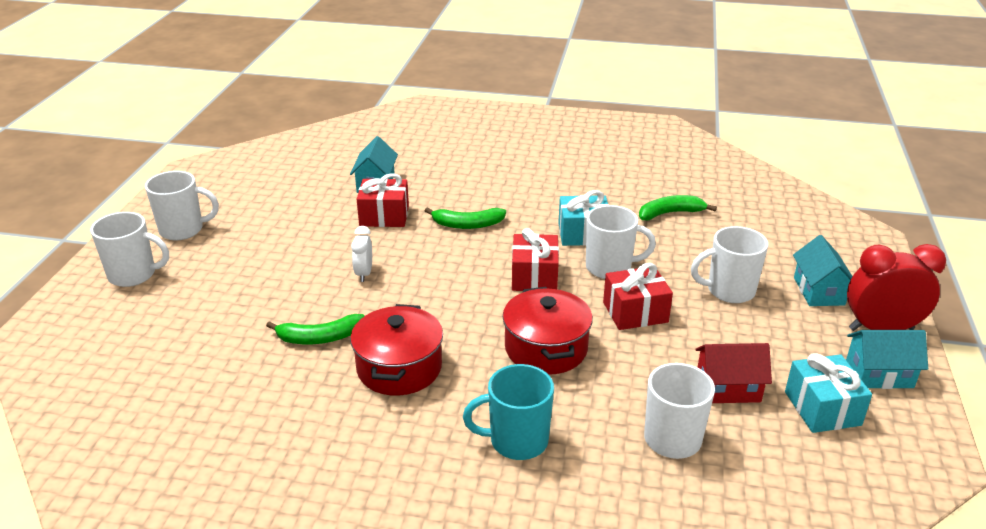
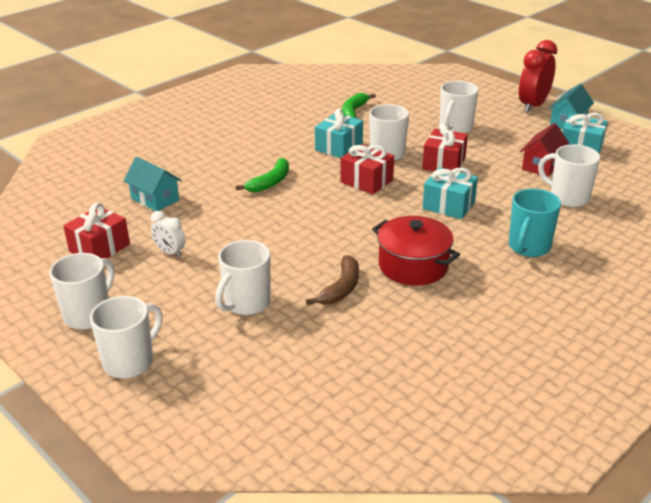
camera: 55 degrees left, 0 degrees up
(254, 295) = (246, 303): none -> white mug
(320, 338) = (341, 288): green banana -> brown banana
(364, 273) = (279, 244): white clock -> white clock (170, 252)
(384, 216) = (210, 211): red gift -> red gift (99, 248)
(546, 348) = (448, 205): red pot -> turquoise gift
(818, 291) = (483, 106): turquoise house -> none

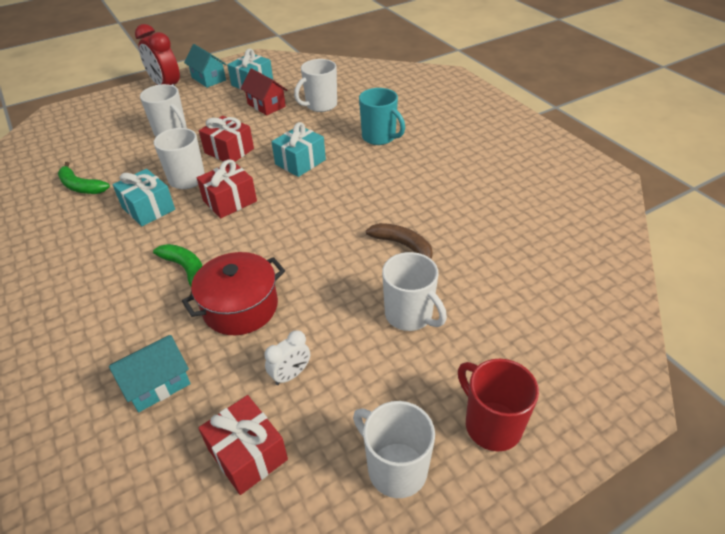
camera: 75 degrees left, 10 degrees up
(130, 362) = (491, 425): white mug -> red mug
(413, 266) = (383, 198): red pot -> red pot (240, 307)

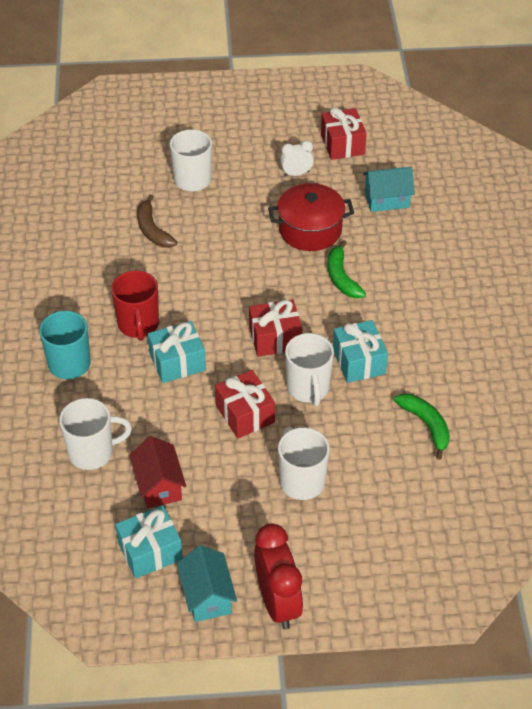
camera: 155 degrees left, 5 degrees up
(395, 468) = (264, 111): white mug -> none
(491, 425) = (196, 109): red mug -> red mug (138, 325)

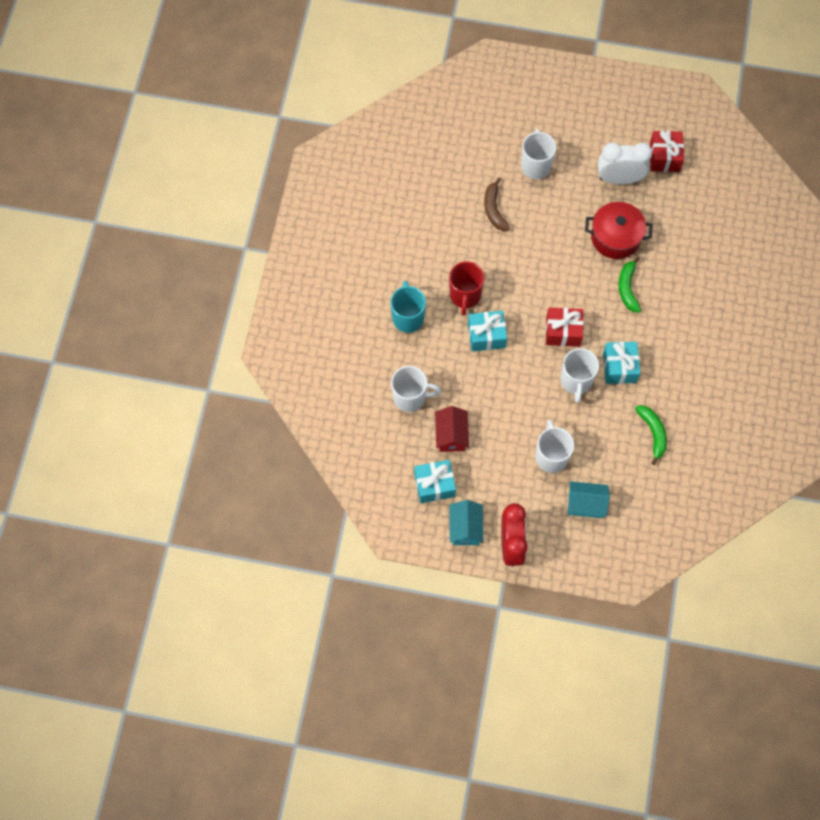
camera: 15 degrees right, 20 degrees up
(245, 414) = (525, 392): red gift -> none
(296, 173) = (619, 179): white clock -> white clock, size x1.88
(387, 199) = (684, 221): turquoise house -> turquoise house (585, 504)

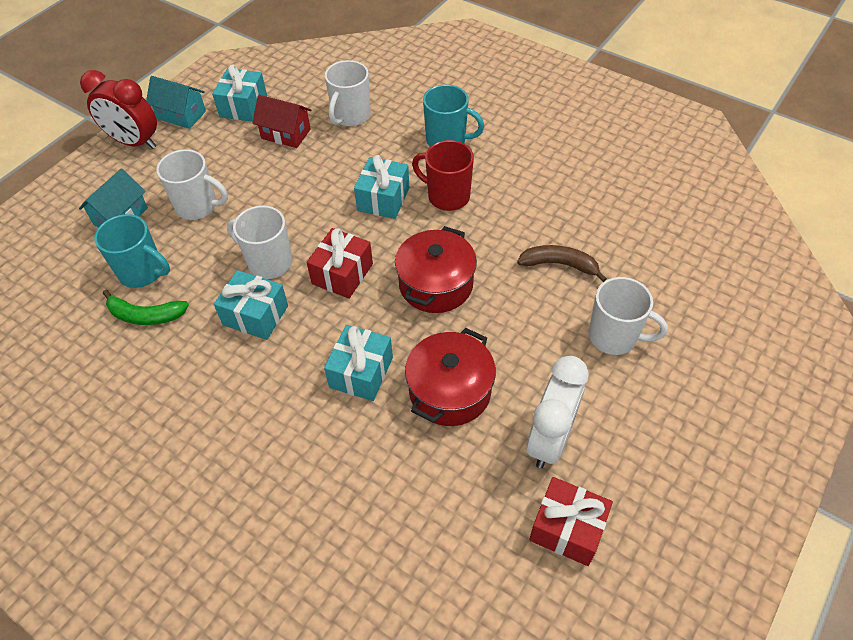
camera: 115 degrees right, 15 degrees down
(544, 273) = (436, 284): none -> red pot
(623, 457) = (143, 272): none -> turquoise mug
(627, 288) = (361, 372): green banana -> turquoise gift

